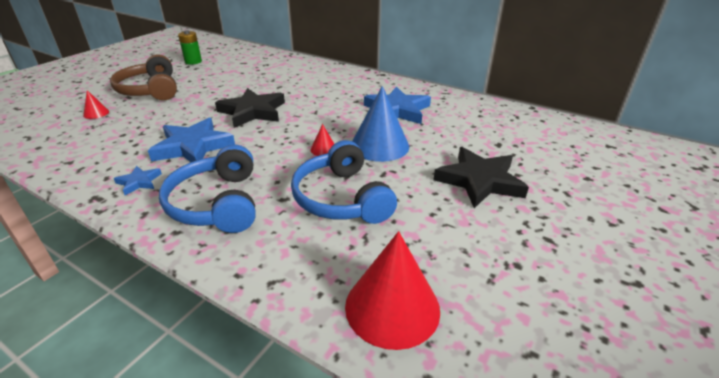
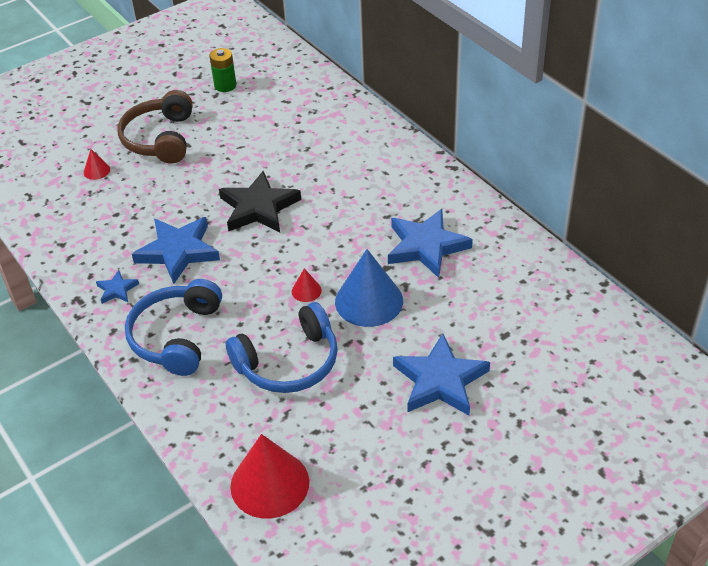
camera: 25 degrees right, 10 degrees up
(341, 198) = (289, 363): blue headphones -> blue headphones turned 120 degrees counterclockwise
(479, 181) = (440, 380): black star -> blue star

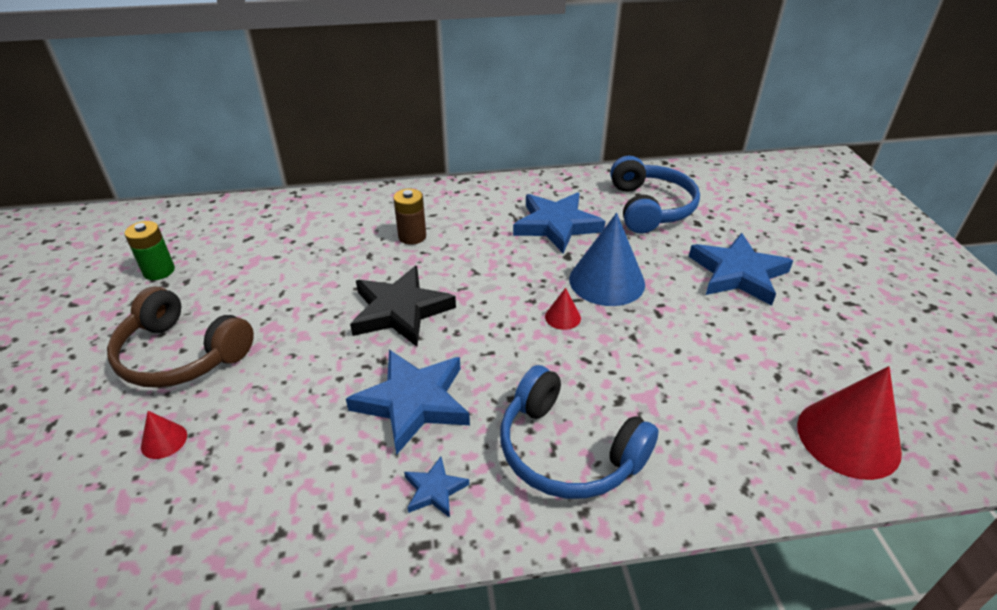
camera: 65 degrees left, 5 degrees down
(289, 363) = (666, 364): blue headphones -> blue headphones (650, 207)
(347, 175) = (412, 236): none -> brown battery

